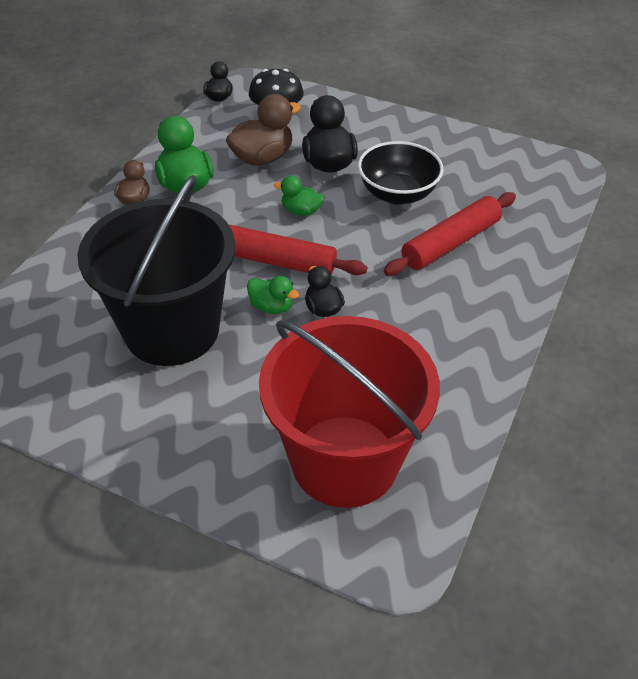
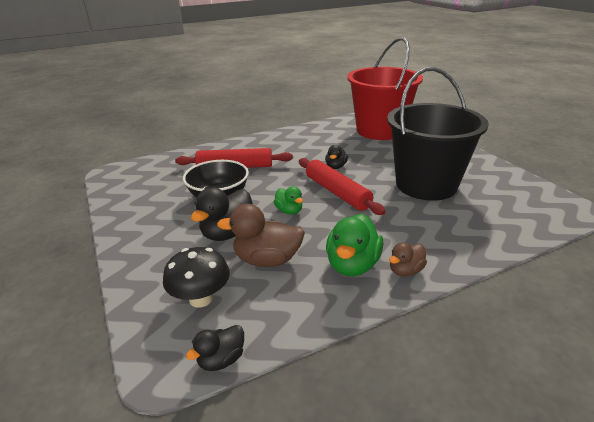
camera: 140 degrees left, 15 degrees down
(271, 307) = (361, 175): green duck -> none

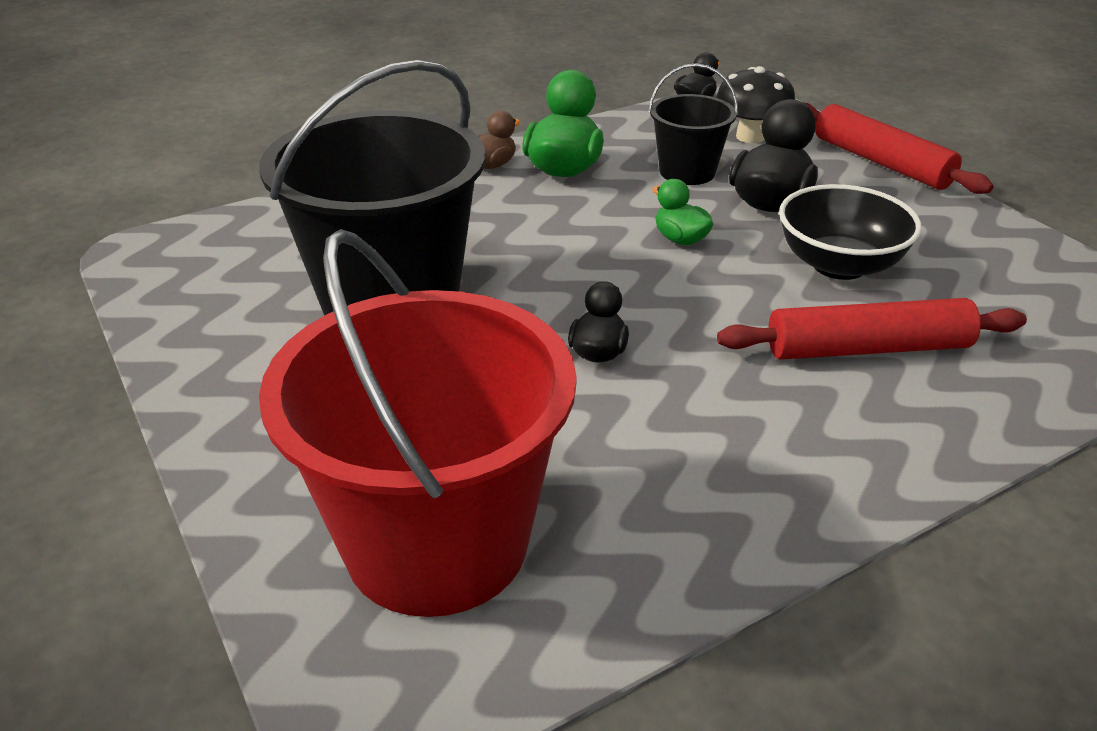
camera: 175 degrees right, 5 degrees up
(267, 260) = (687, 172): brown duck -> black bucket
(337, 192) = (591, 278): red rolling pin -> red rolling pin (881, 162)

